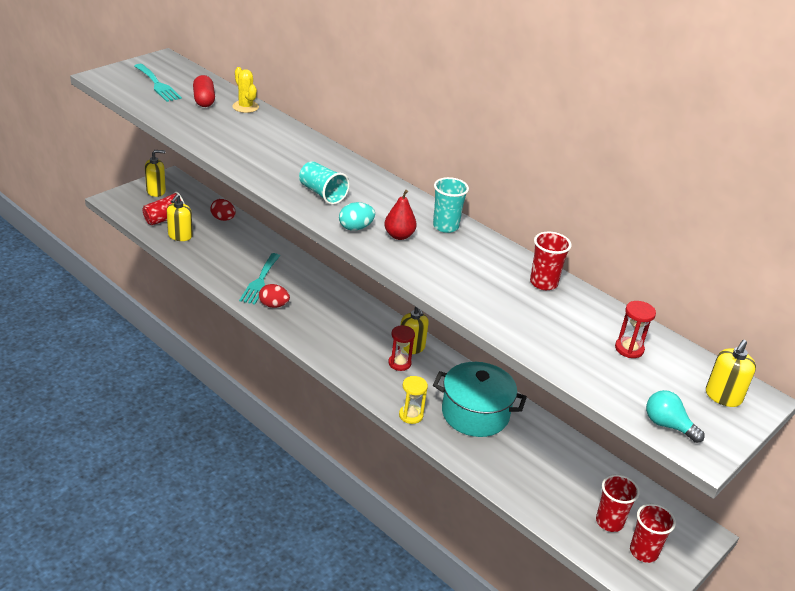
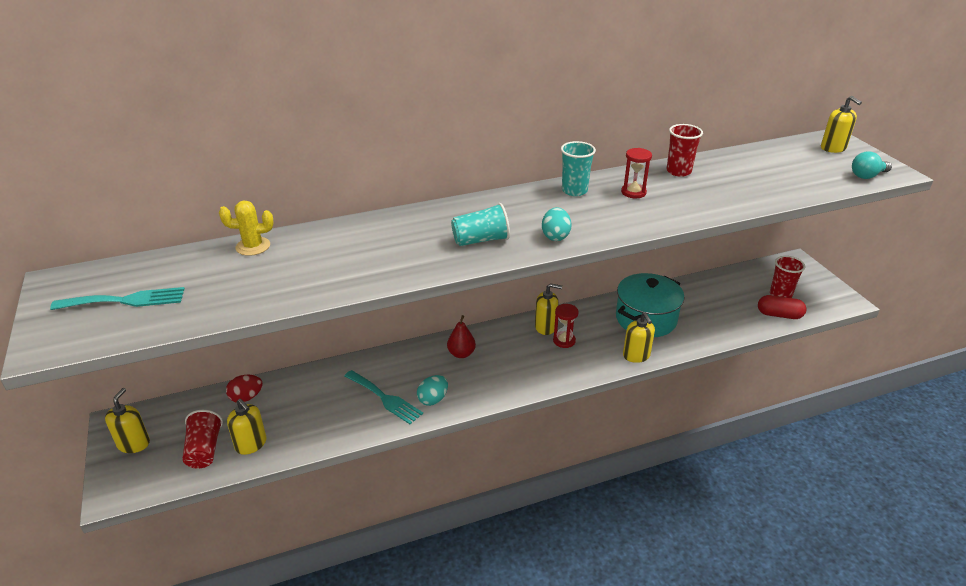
camera: 60 degrees left, 0 degrees up
(204, 100) = (206, 272): red capsule -> red capsule (779, 315)
(273, 305) = (433, 399): red egg -> turquoise egg
(399, 236) = (580, 217): red pear -> red pear (461, 354)
(411, 415) = (636, 355): yellow hourglass -> yellow soap dispenser
(629, 349) = (774, 163): red hourglass -> red hourglass (633, 192)
(643, 552) = (811, 290): red cup -> none

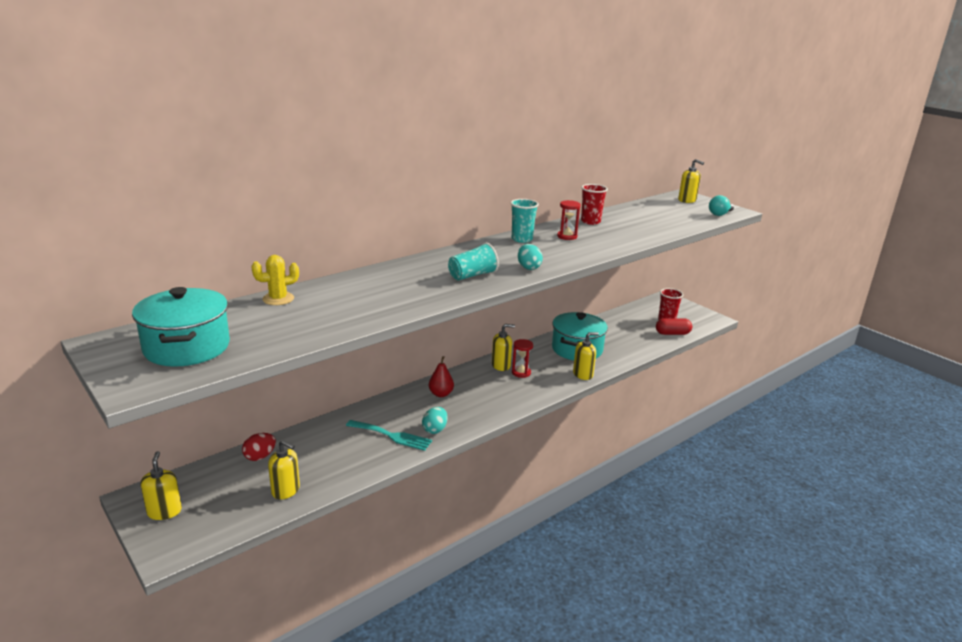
camera: 20 degrees left, 10 degrees down
(126, 300) = (187, 347): turquoise fork -> turquoise pot
(204, 450) = (242, 503): red cup -> none
(636, 355) = (583, 374): yellow soap dispenser -> yellow soap dispenser turned 75 degrees counterclockwise

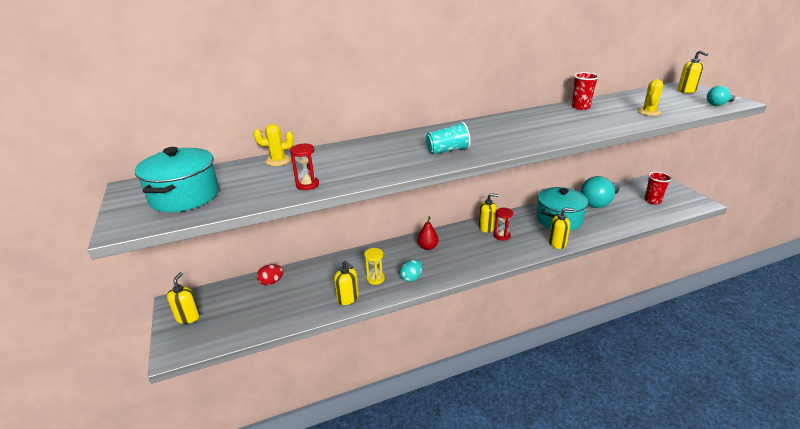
camera: 20 degrees right, 5 degrees up
(286, 490) = (277, 314): yellow soap dispenser -> yellow soap dispenser (348, 298)
(392, 436) = (375, 279): turquoise fork -> yellow hourglass
(522, 239) = (508, 120): turquoise cup -> none
(528, 267) = (502, 146): turquoise egg -> none
(567, 236) = (552, 120): red hourglass -> red hourglass (307, 185)
(612, 327) = (598, 203): none -> turquoise light bulb
(659, 224) = (648, 112): none -> yellow cactus
(672, 333) = (655, 213): red capsule -> none

